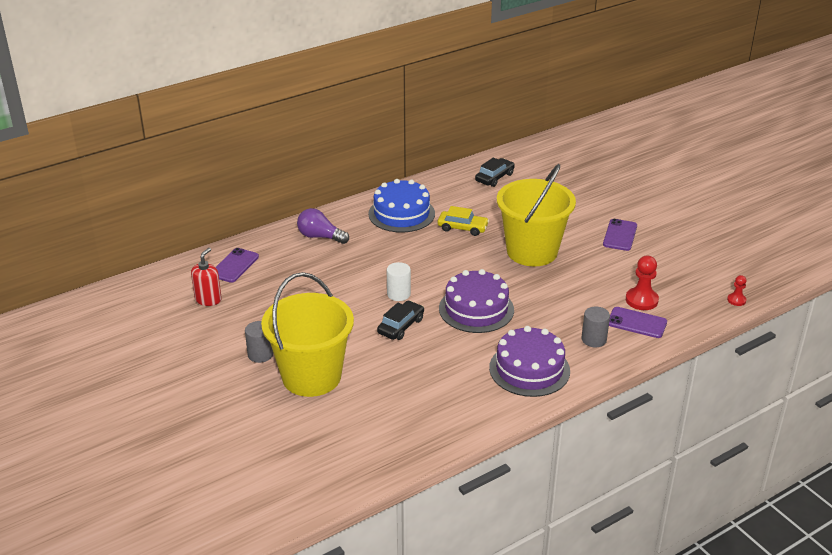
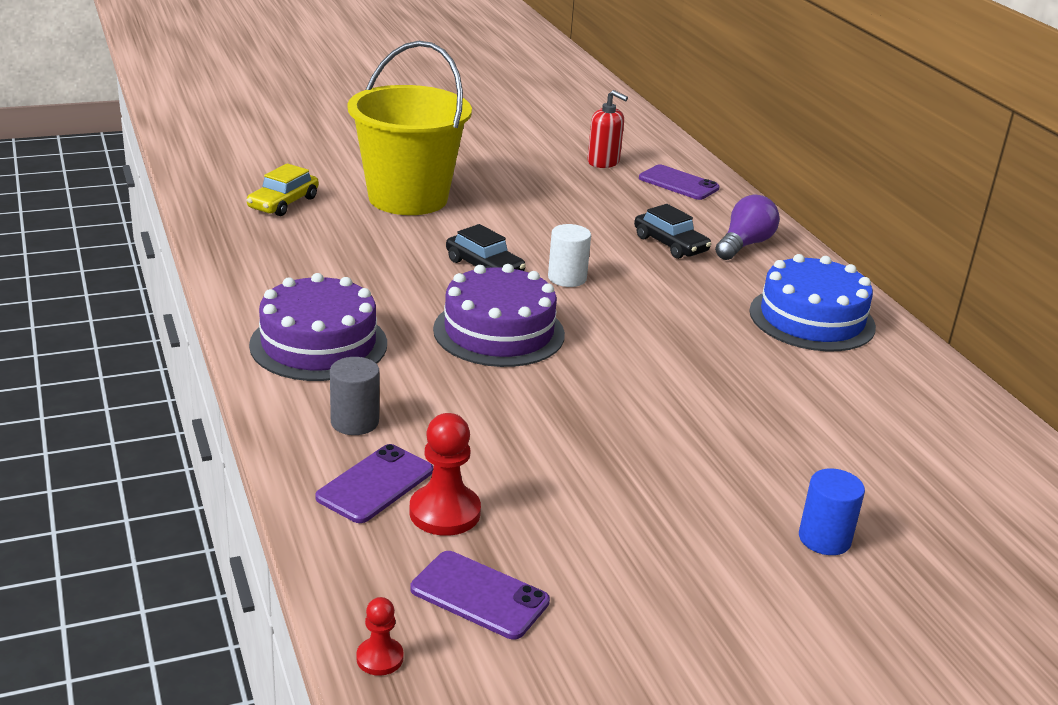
camera: 100 degrees right, 5 degrees down
(260, 354) = (471, 177): grey cylinder -> none
(462, 228) = (756, 367): yellow car -> yellow car (283, 203)
(494, 177) = (960, 443): black car -> black car (670, 244)
(532, 251) = (659, 423): yellow bucket -> none
(587, 208) = (824, 539): none -> blue cylinder
(620, 235) = (700, 555): purple phone -> purple phone (479, 595)

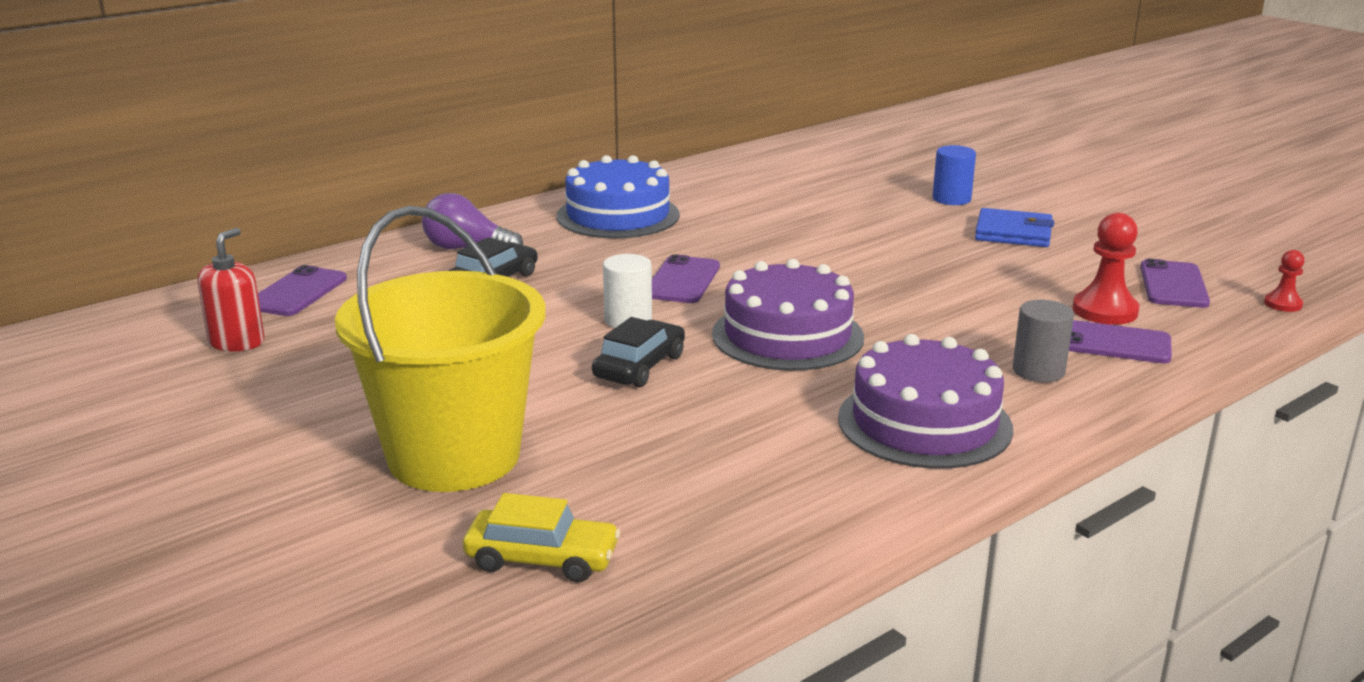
camera: 105 degrees left, 5 degrees down
(635, 315) = (682, 280): none -> purple phone
(688, 541) = (1013, 233): none -> blue wallet

